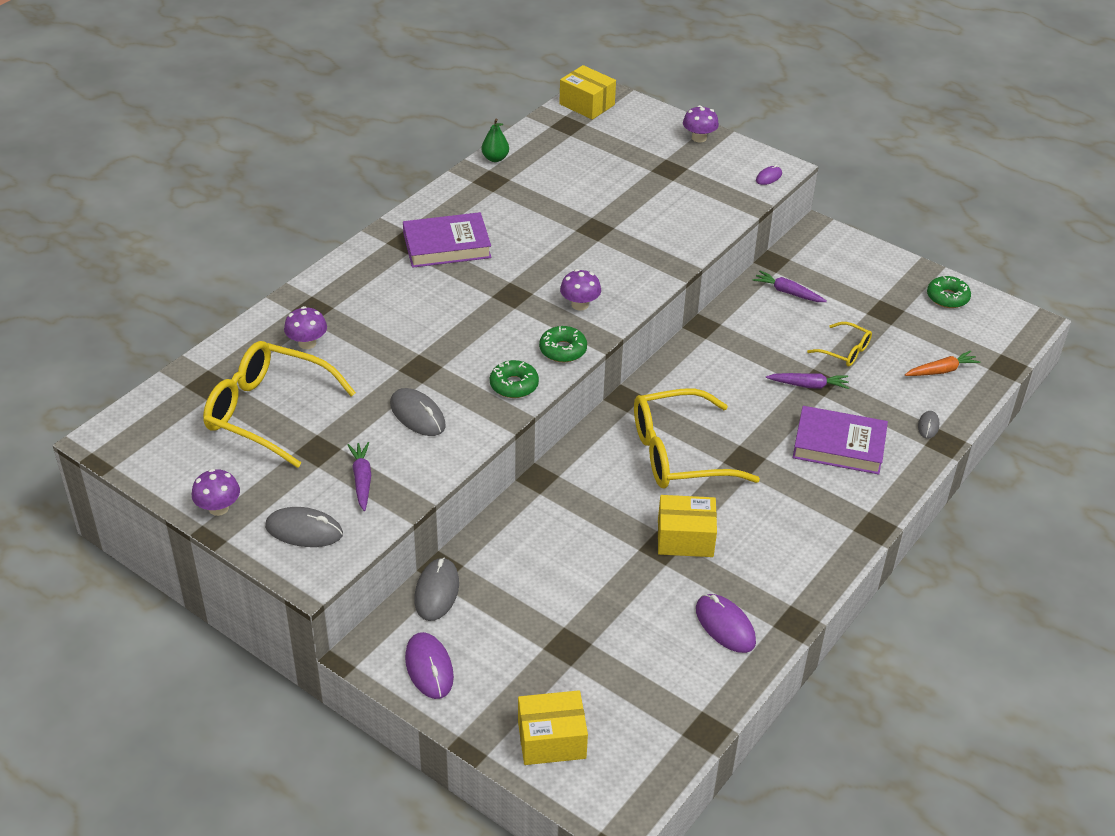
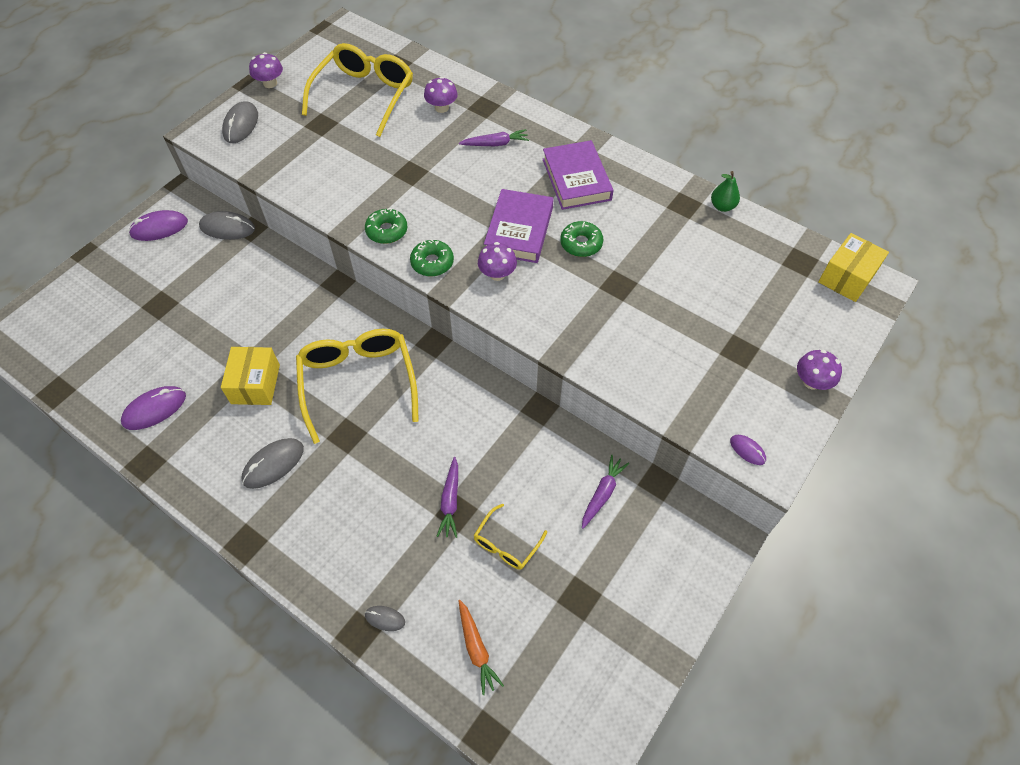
camera: 90 degrees right, 15 degrees up
(362, 479) = (287, 149): purple carrot -> purple carrot (495, 144)
(417, 415) = (354, 174): grey mouse -> grey mouse (273, 464)
(551, 739) = (78, 297): yellow box -> none
(839, 445) = (360, 522): purple book -> purple book (519, 230)
(947, 297) = (614, 679): green donut -> green donut (581, 243)

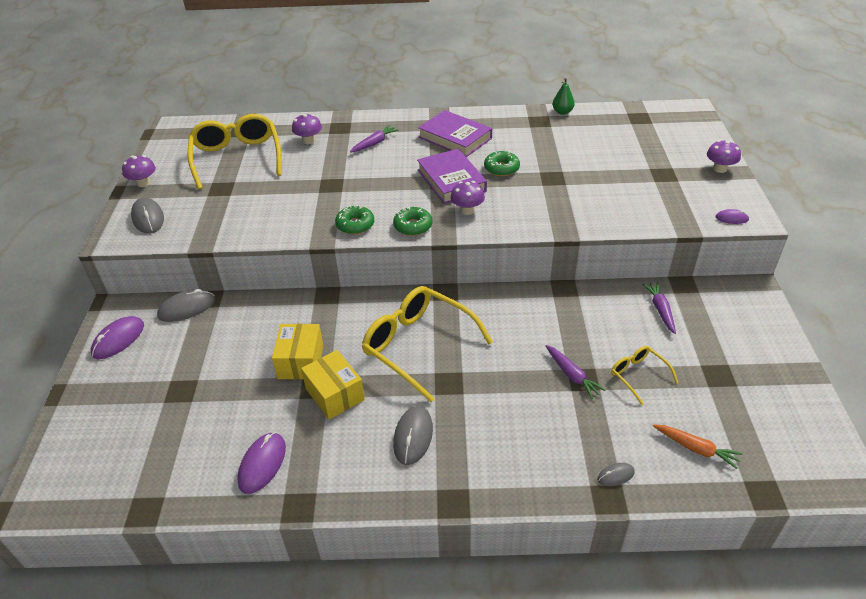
camera: 35 degrees left, 15 degrees down
(506, 544) = (638, 375): yellow glasses -> yellow glasses turned 150 degrees clockwise
(847, 277) = (672, 113): yellow box -> yellow box (301, 361)

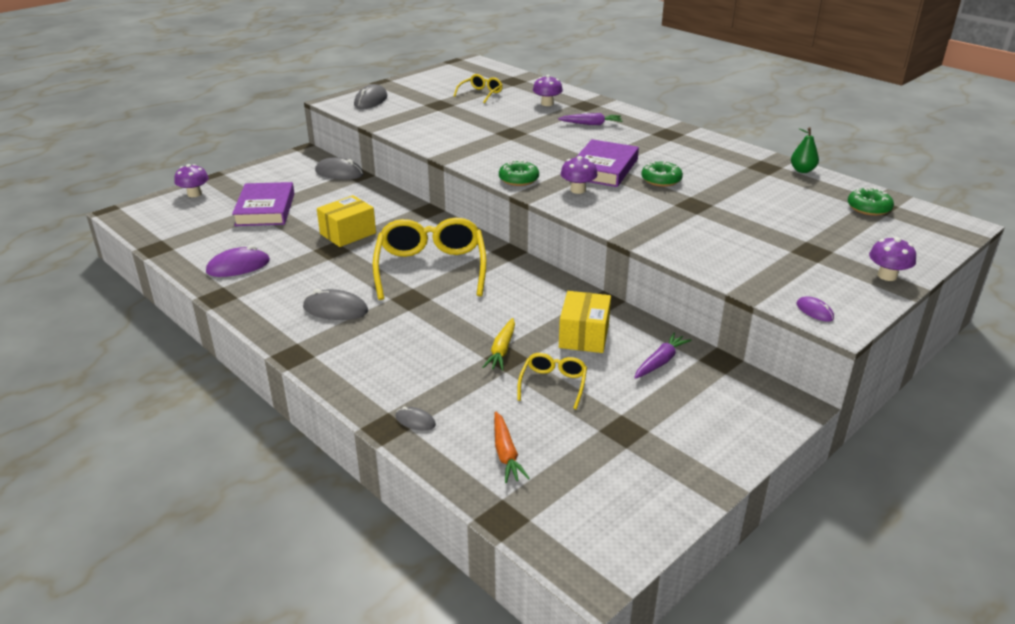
camera: 45 degrees right, 10 degrees down
(118, 339) = (280, 168): purple mouse -> none
(143, 183) = (402, 83): purple mushroom -> purple mushroom (194, 194)
(237, 158) = (480, 94): yellow glasses -> yellow glasses, size x0.49
(335, 394) = (334, 260): yellow box -> yellow box (584, 335)
(355, 225) = (481, 160): green donut -> green donut (868, 208)
(413, 436) = (335, 309): grey mouse -> grey mouse turned 45 degrees clockwise
(455, 138) = (663, 146): purple book -> purple book (265, 209)
(572, 375) = (502, 350): purple carrot -> yellow carrot

